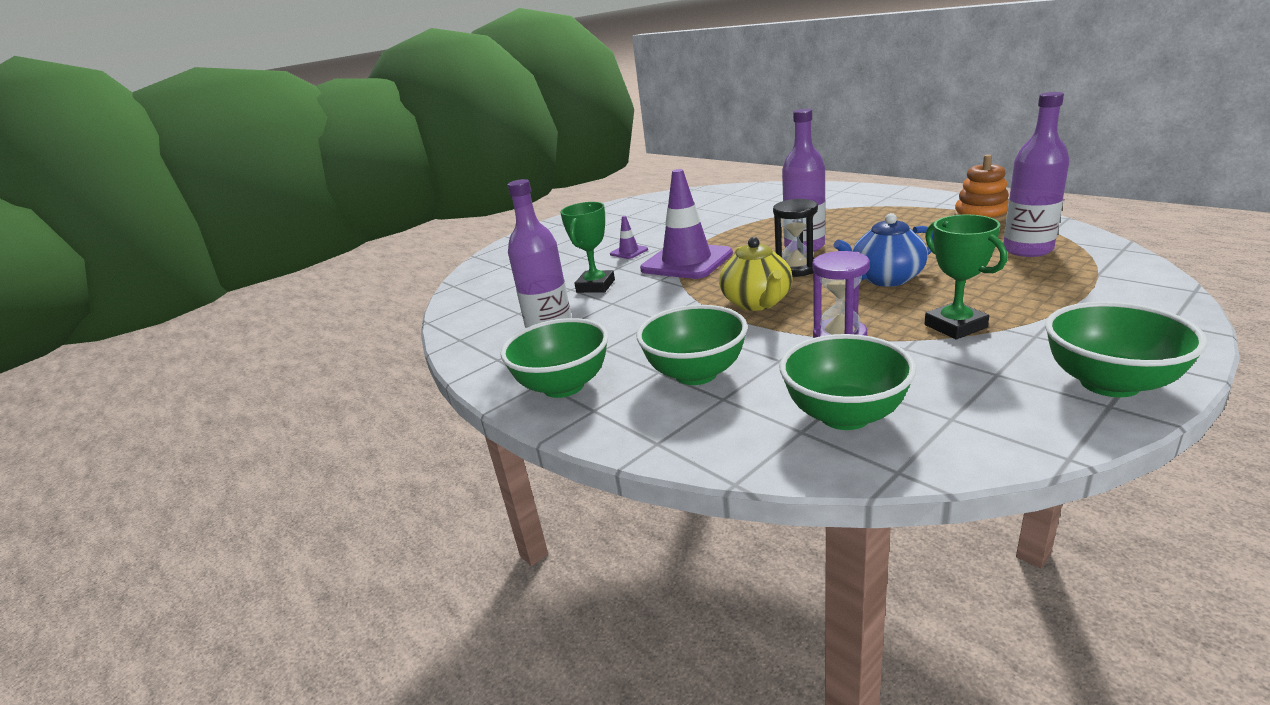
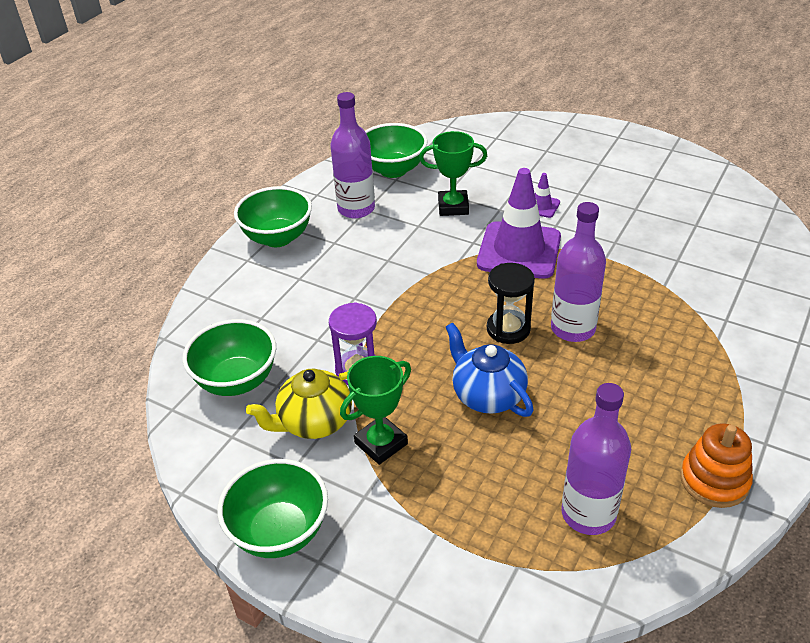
camera: 70 degrees right, 15 degrees up
(696, 373) = (295, 298): green bowl -> green bowl (393, 170)
(757, 303) = (423, 313): yellow teapot -> yellow teapot (314, 422)

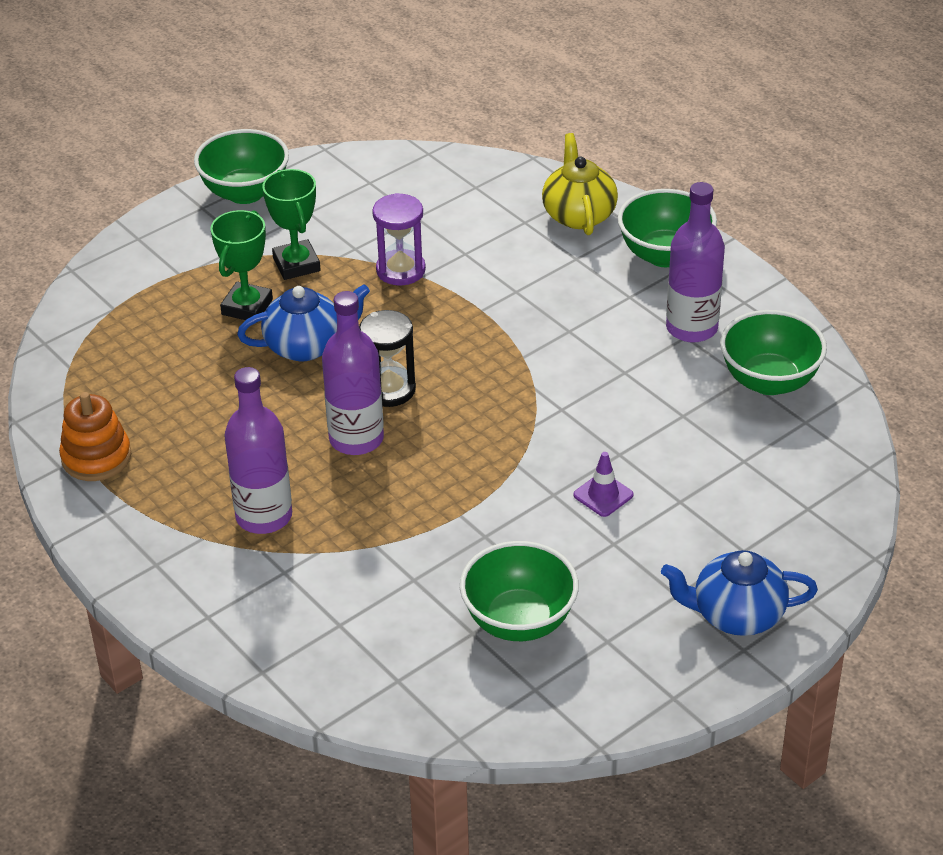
camera: 110 degrees right, 0 degrees up
(236, 381) = (439, 194): green bowl -> green bowl (519, 621)
(314, 422) = (352, 231): yellow teapot -> yellow teapot (578, 214)
(453, 207) = (648, 413): green trophy -> green trophy (247, 307)
(519, 250) = (520, 442): purple traffic cone -> none
(588, 514) = (127, 364): purple bottle -> purple bottle (264, 516)
(596, 143) = (736, 615): none -> blue teapot

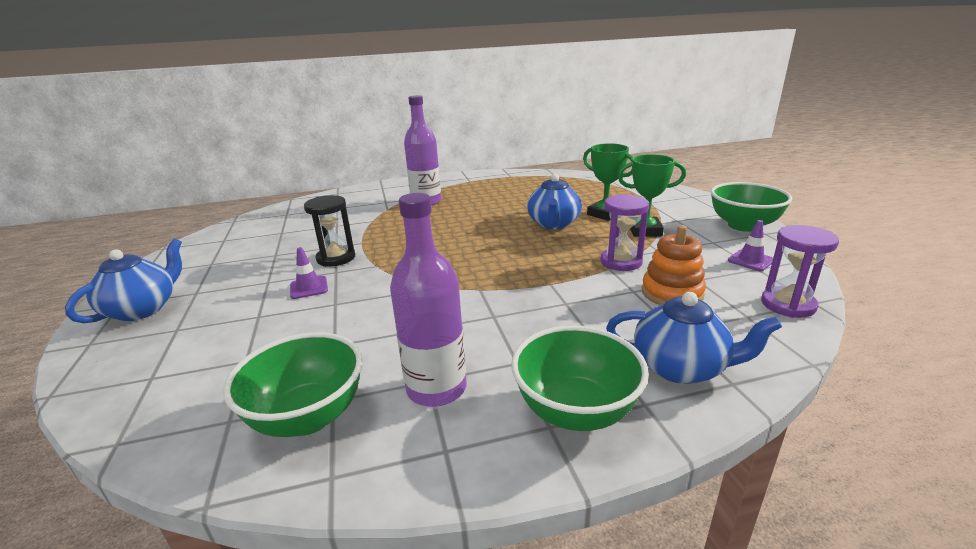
camera: 115 degrees right, 15 degrees down
(96, 457) = (506, 178): orange stacking toy -> orange stacking toy (672, 293)
(351, 186) = (750, 260): none -> purple traffic cone
(356, 439) = (456, 226): purple bottle -> none
(389, 389) = (490, 240): black hourglass -> black hourglass (336, 258)
(441, 166) = (788, 305): none -> purple hourglass
(519, 621) = (267, 244): green bowl -> none
(578, 214) = (681, 367): yellow teapot -> blue teapot

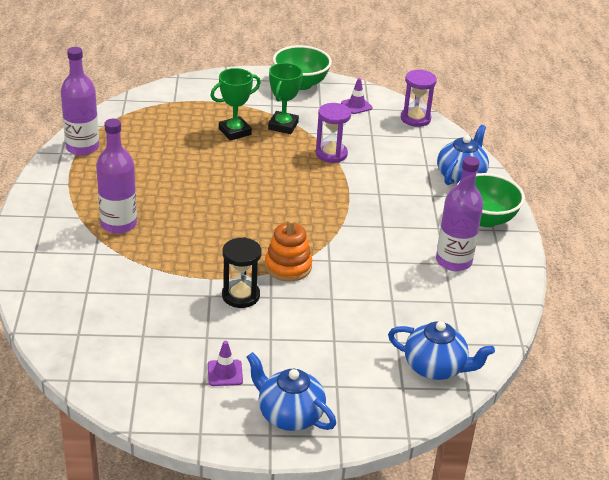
camera: 80 degrees left, 10 degrees up
(308, 417) = (465, 311): green bowl -> none
(309, 288) = (296, 312): purple traffic cone -> purple traffic cone (225, 373)
(520, 176) = (82, 147): none -> purple bottle
(553, 224) = (239, 162): blue teapot -> blue teapot (435, 367)
(672, 293) = (385, 150): orange stacking toy -> orange stacking toy (288, 266)

